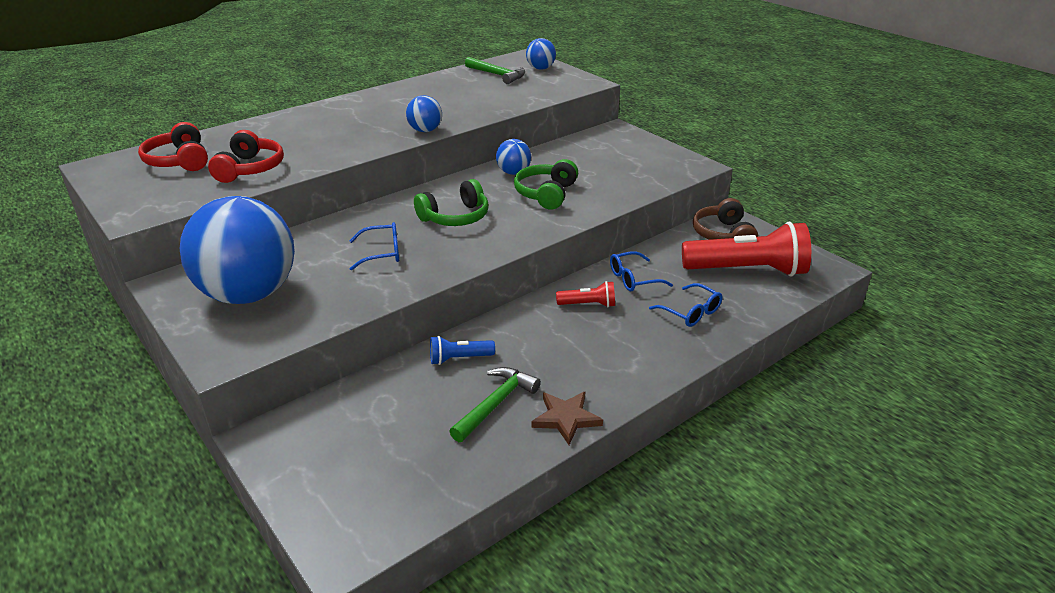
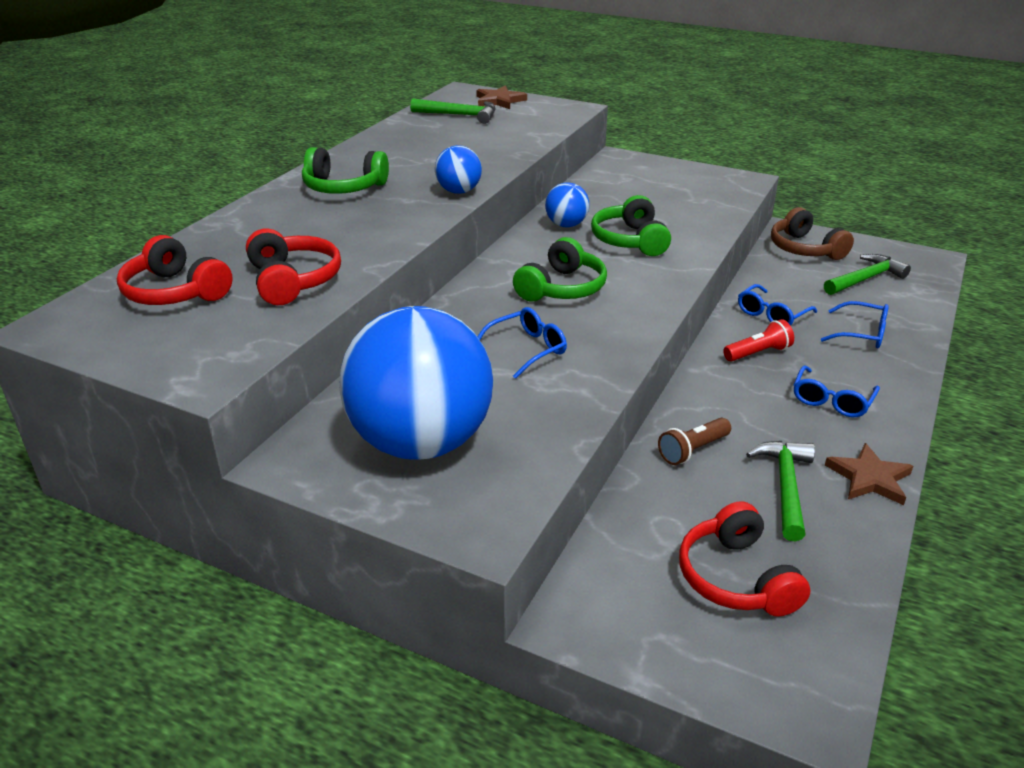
camera: 25 degrees left, 0 degrees up
(355, 113) = (343, 187): none -> green headphones
(390, 451) = (736, 578): none -> red headphones
(459, 358) = (692, 450): blue flashlight -> brown flashlight
(540, 68) = (499, 101): blue ball -> brown star
(605, 355) = (832, 400): none -> blue glasses
(747, 271) = (865, 279): red flashlight -> green hammer

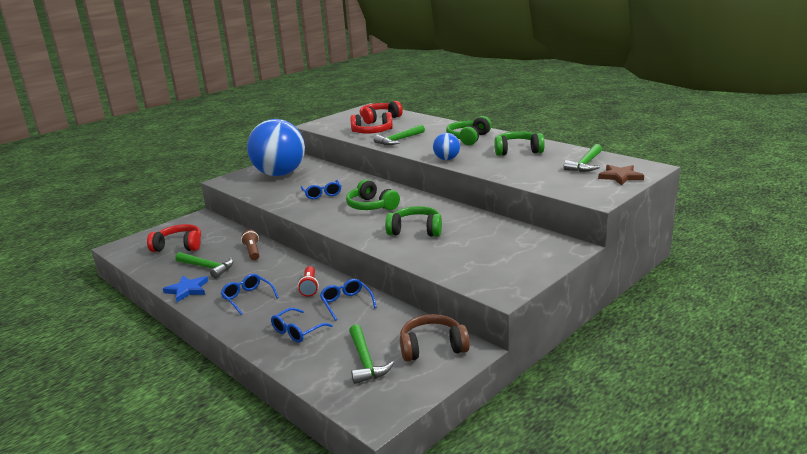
camera: 110 degrees right, 10 degrees down
(352, 243) = (399, 140): none -> green hammer
(410, 151) = (517, 151): none -> green headphones
(566, 225) = (450, 215): blue ball -> none
(869, 478) = (187, 290): brown star -> blue star

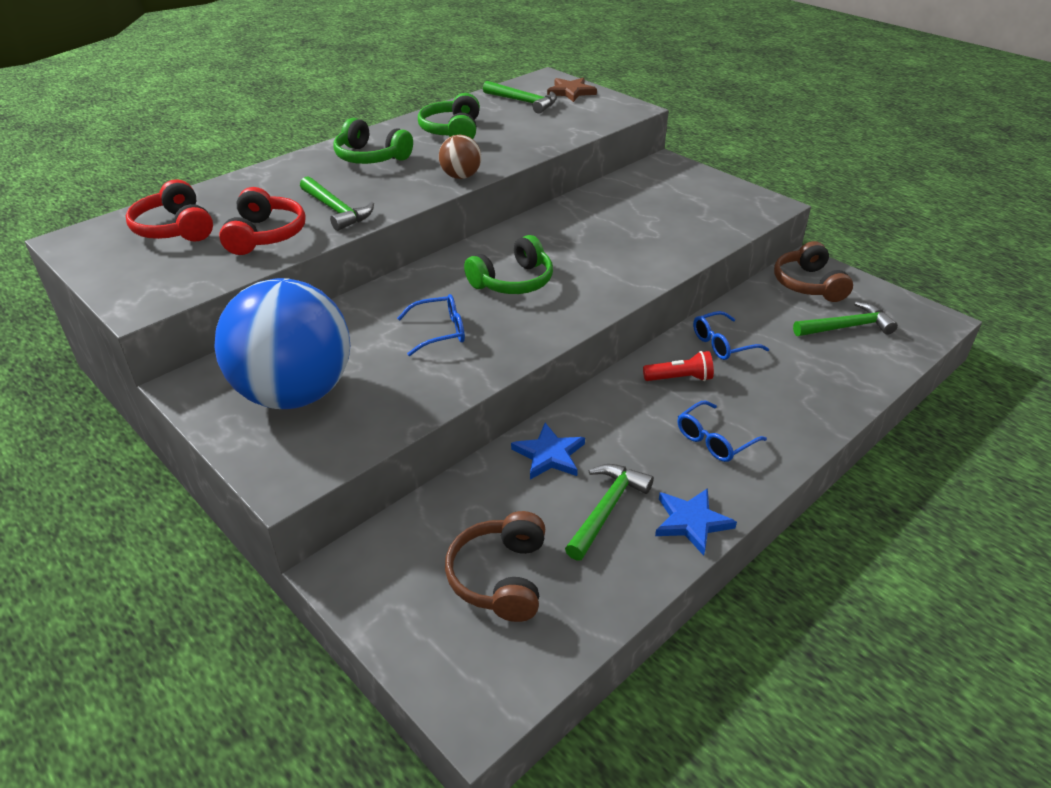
camera: 90 degrees left, 15 degrees up
(179, 246) = (500, 577): red headphones -> brown headphones
(252, 251) = (549, 455): brown flashlight -> blue star
(297, 331) = (797, 381): blue glasses -> none
(416, 230) = (610, 247): green headphones -> none
(446, 159) = (461, 176): blue ball -> brown ball

